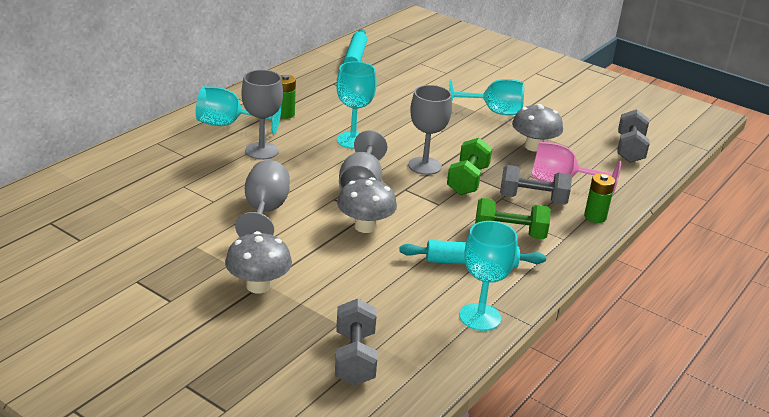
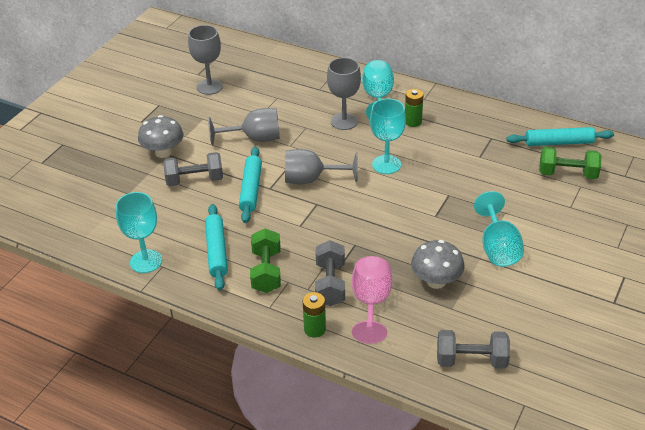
camera: 85 degrees right, 10 degrees up
(354, 358) = (92, 205): grey dumbbell -> grey dumbbell (195, 180)
(365, 226) = (251, 189): grey mushroom -> turquoise rolling pin
(424, 166) = (361, 211): grey goblet -> grey goblet (209, 87)
(467, 180) = (347, 239): green dumbbell -> green dumbbell (567, 174)

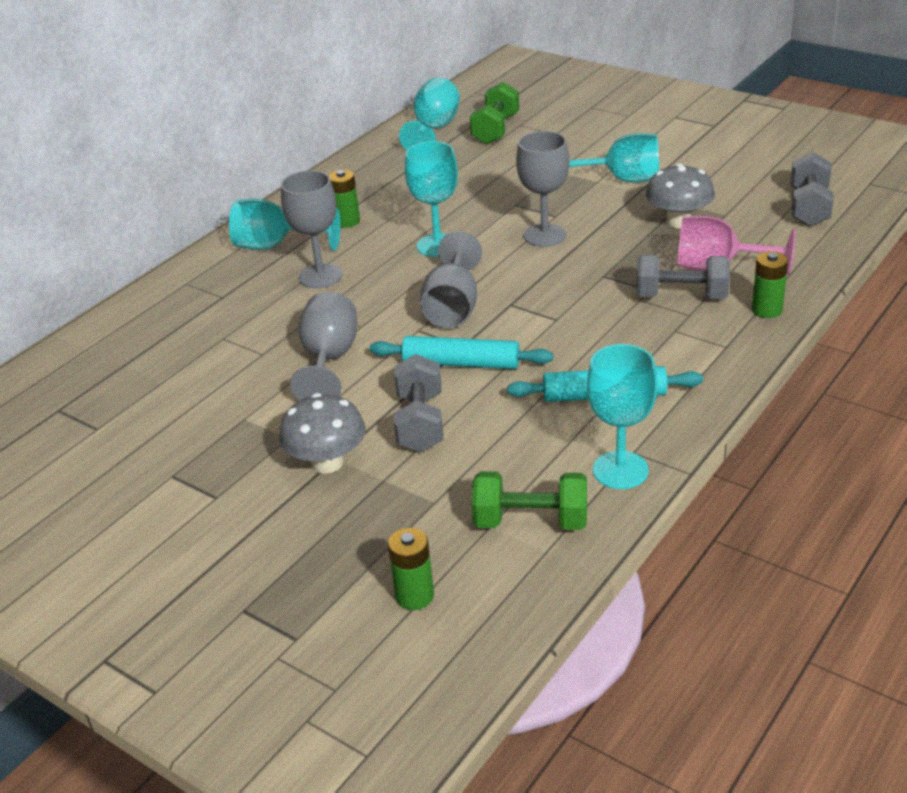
camera: 80 degrees left, 5 degrees down
(61, 195) = (414, 596): none -> green battery
(209, 87) = (148, 412): grey goblet -> grey goblet (544, 235)
(266, 271) = (653, 348): green dumbbell -> green dumbbell (531, 521)
(559, 143) = (434, 129): turquoise rolling pin -> turquoise goblet

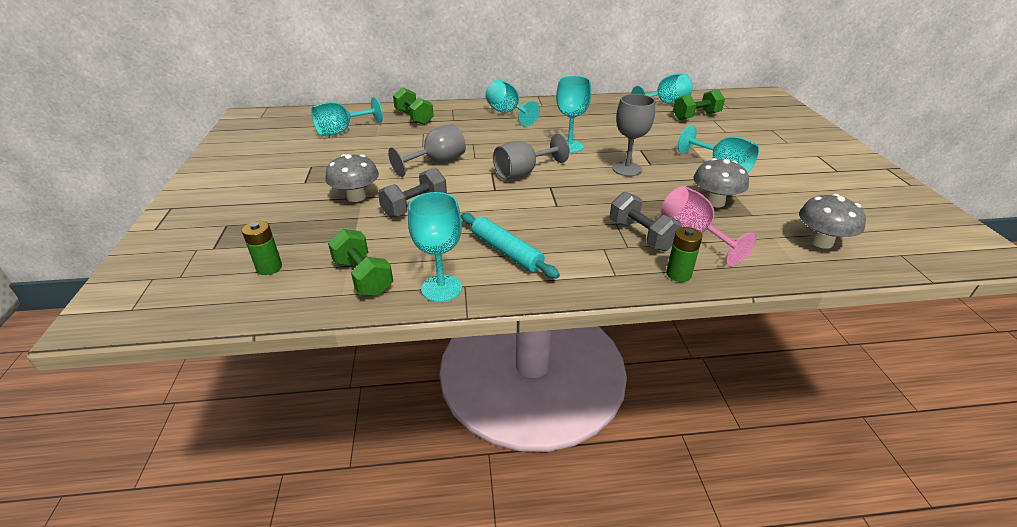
camera: 45 degrees right, 0 degrees up
(95, 408) = (342, 131): none -> turquoise goblet
(159, 326) = (414, 117): none -> green dumbbell
(320, 276) = (500, 132): grey goblet -> none
(347, 221) = (552, 119): green battery -> none
(461, 363) = (479, 196): turquoise rolling pin -> none
(809, 207) = (821, 242): grey dumbbell -> grey mushroom

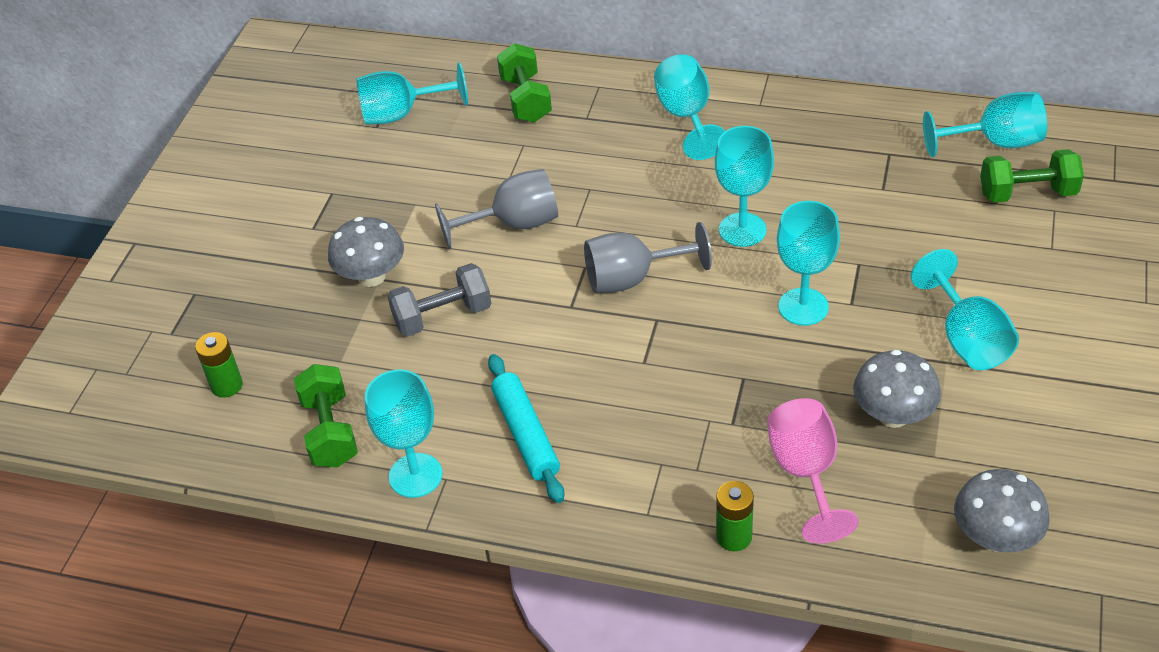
camera: 25 degrees right, 10 degrees up
(627, 169) = (803, 307): grey goblet -> turquoise goblet
(641, 236) = (730, 454): grey dumbbell -> none

